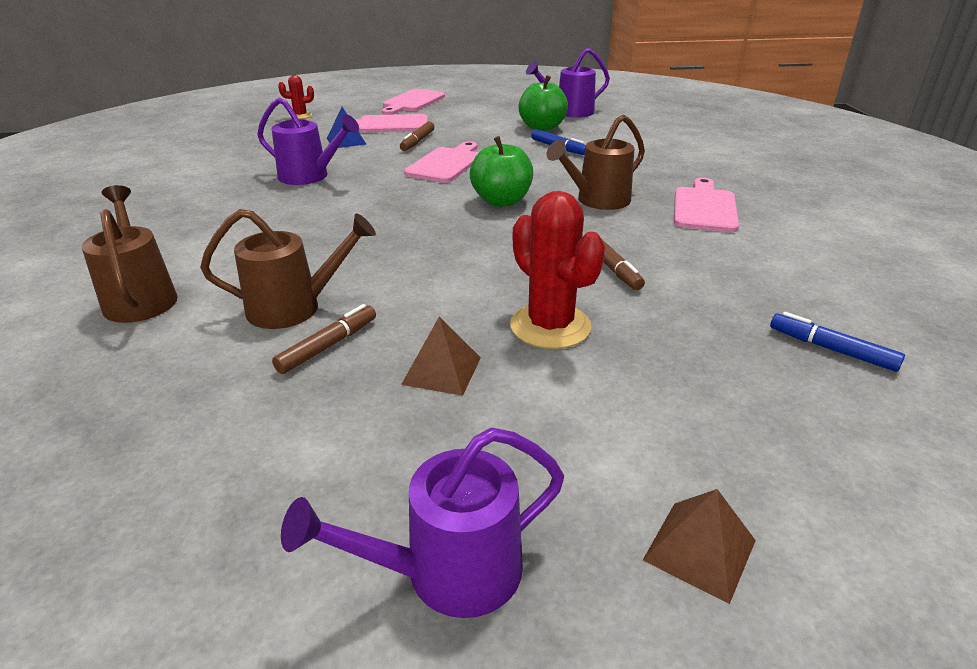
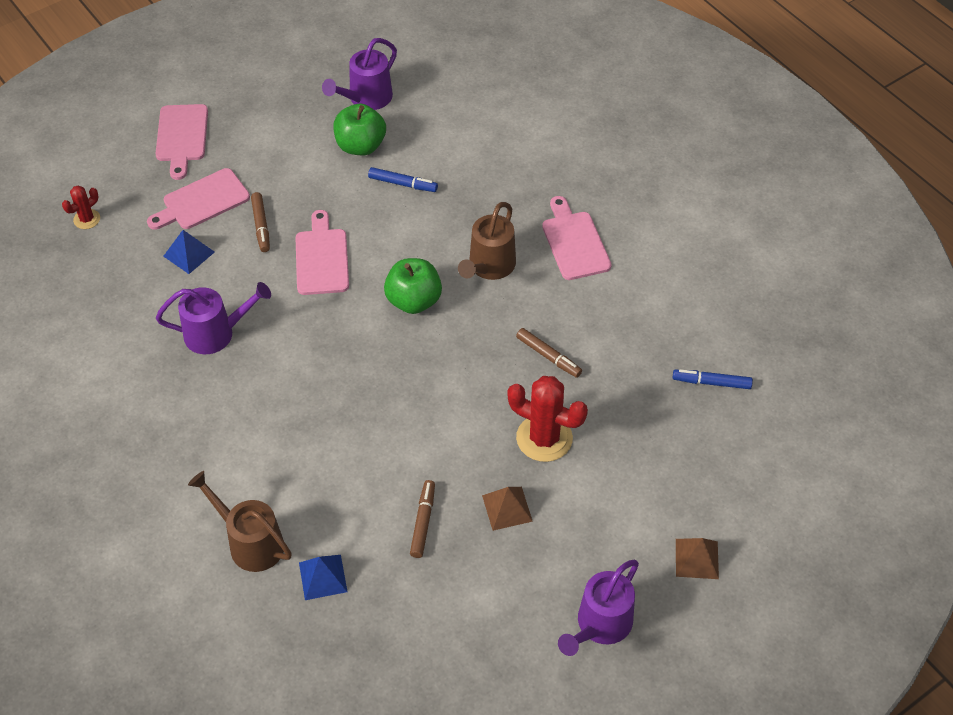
camera: 30 degrees left, 20 degrees up
(162, 350) = (323, 577): none -> blue pyramid
(295, 308) = (369, 500): brown watering can -> none

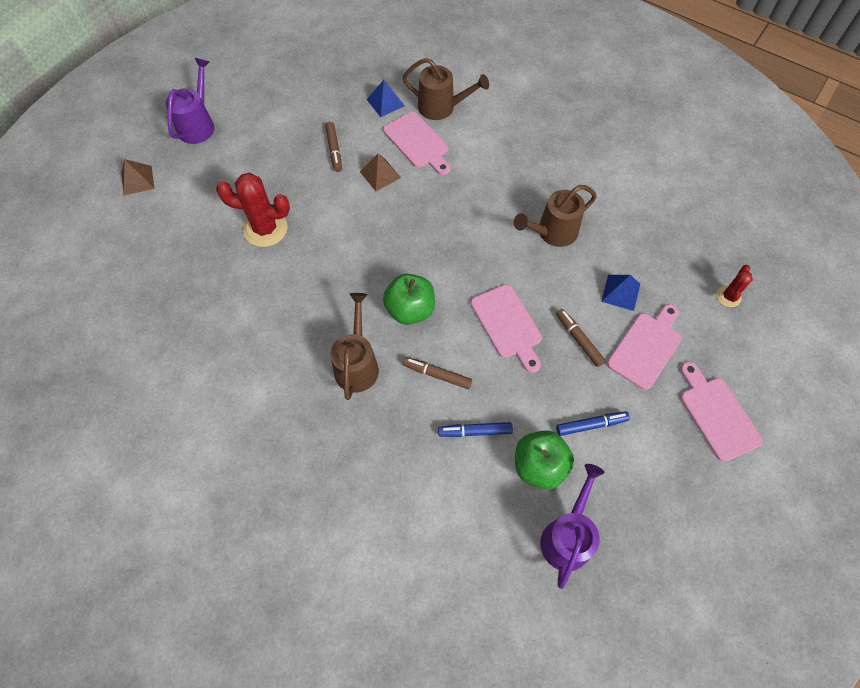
camera: 160 degrees right, 10 degrees up
(216, 333) = (552, 232): purple watering can -> brown watering can
(507, 508) = (279, 174): brown pyramid -> brown pyramid (380, 174)
(548, 356) = (279, 295): brown marker -> brown marker (437, 375)
(574, 242) = (285, 418): pink cutting board -> pink cutting board (418, 142)
(711, 383) = (137, 314): blue marker -> blue marker (591, 425)

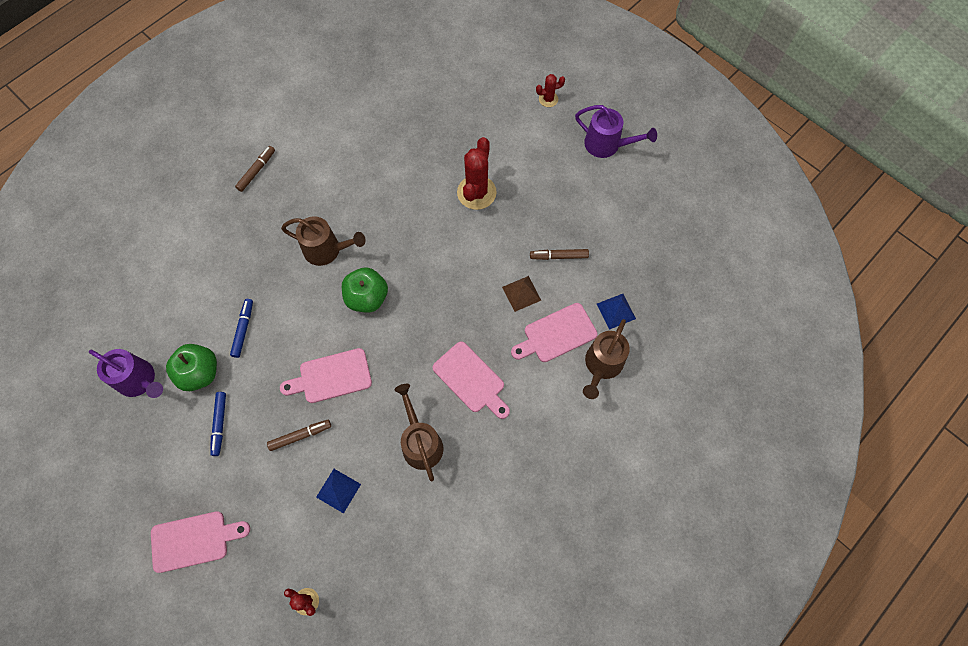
camera: 100 degrees right, 5 degrees up
(137, 180) = (548, 99): brown pyramid -> red cactus
(437, 375) = (300, 309): brown marker -> brown marker (256, 171)
(646, 347) = (275, 496): pink cutting board -> pink cutting board (471, 379)

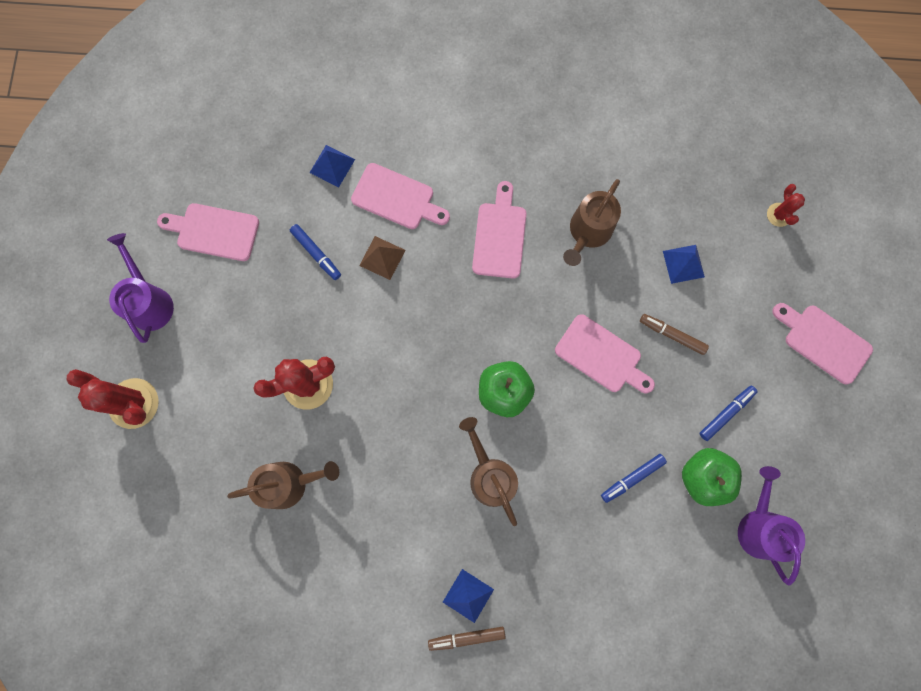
camera: 130 degrees left, 10 degrees up
(276, 188) = (468, 595): none -> blue pyramid
(548, 99) = (133, 403): red cactus -> red cactus, size x1.90
(559, 256) = (316, 254): brown marker -> blue marker
(601, 366) = (395, 141): brown watering can -> brown watering can (290, 483)
(626, 208) = (214, 231): none -> pink cutting board

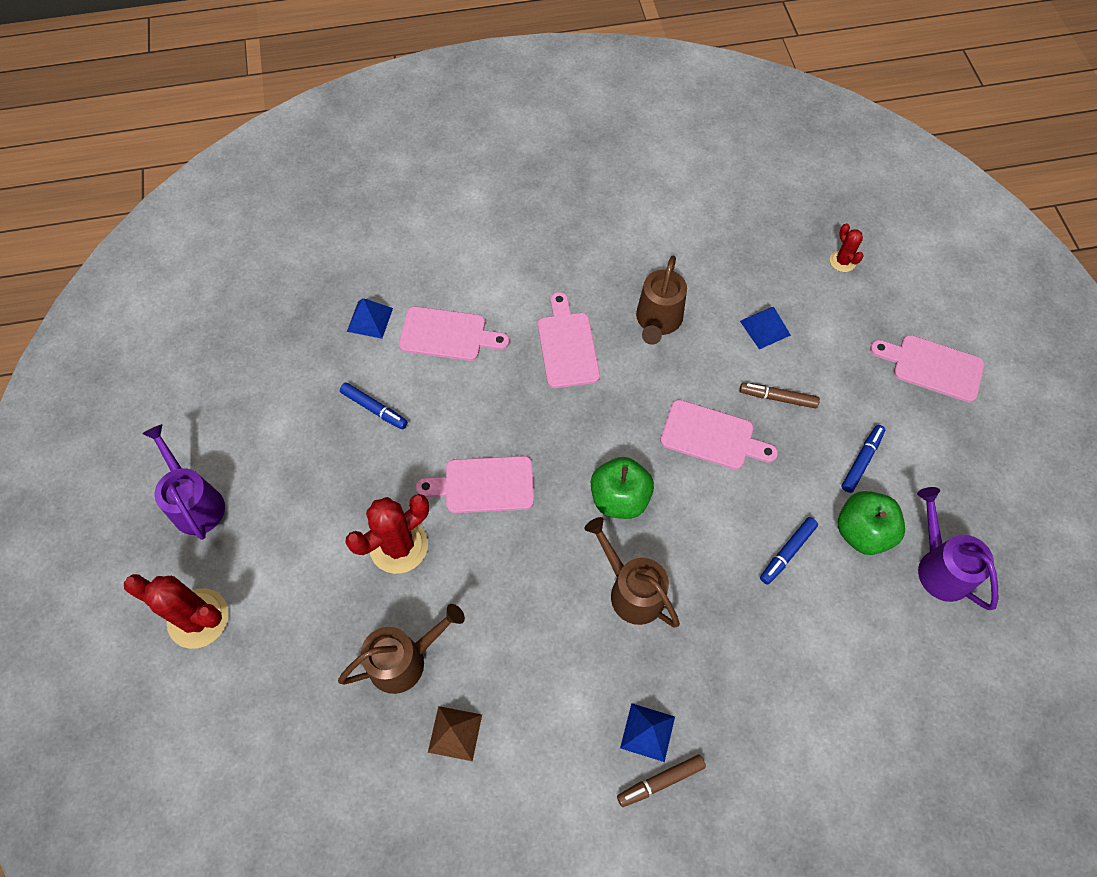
camera: 15 degrees left, 15 degrees down
(214, 231) = (254, 413): pink cutting board -> pink cutting board (484, 485)
(382, 257) = (448, 395): brown pyramid -> brown pyramid (455, 733)

